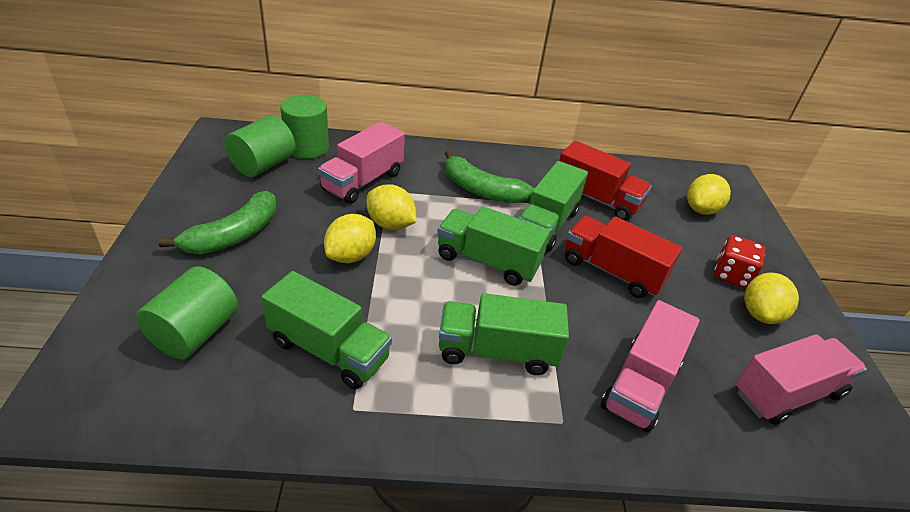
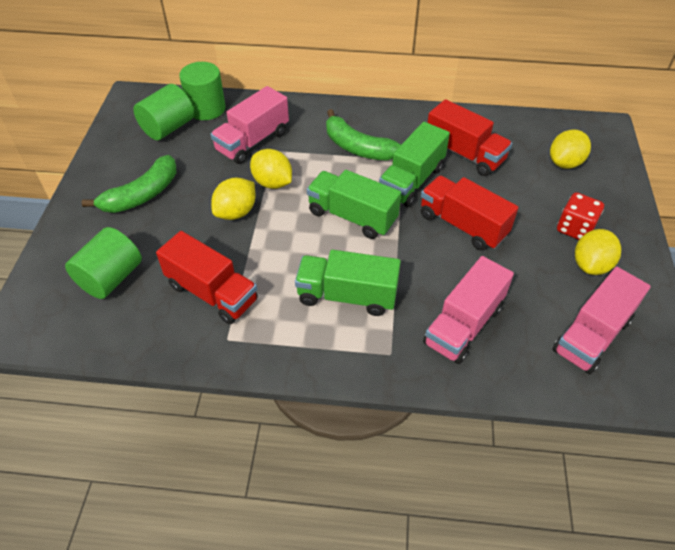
camera: 10 degrees right, 10 degrees up
(329, 350) = (212, 293): green truck -> red truck
(787, 393) = (592, 335): pink truck -> pink truck turned 150 degrees clockwise

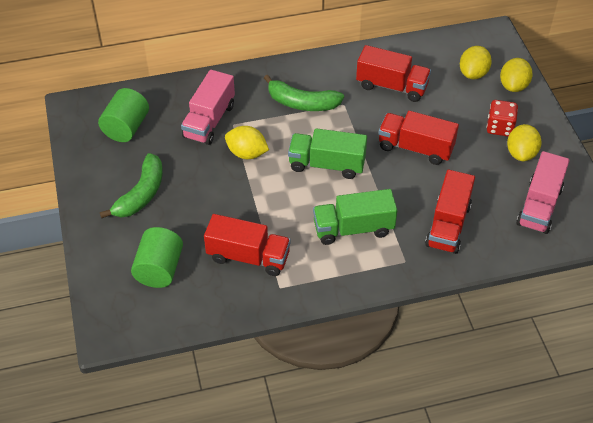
camera: 20 degrees left, 0 degrees up
(206, 108) = (150, 100): green cylinder -> none
(236, 212) = (230, 187): yellow lemon -> yellow lemon (513, 86)
(411, 181) = (360, 121): green truck -> none
(463, 325) = (448, 225): pink truck -> red truck

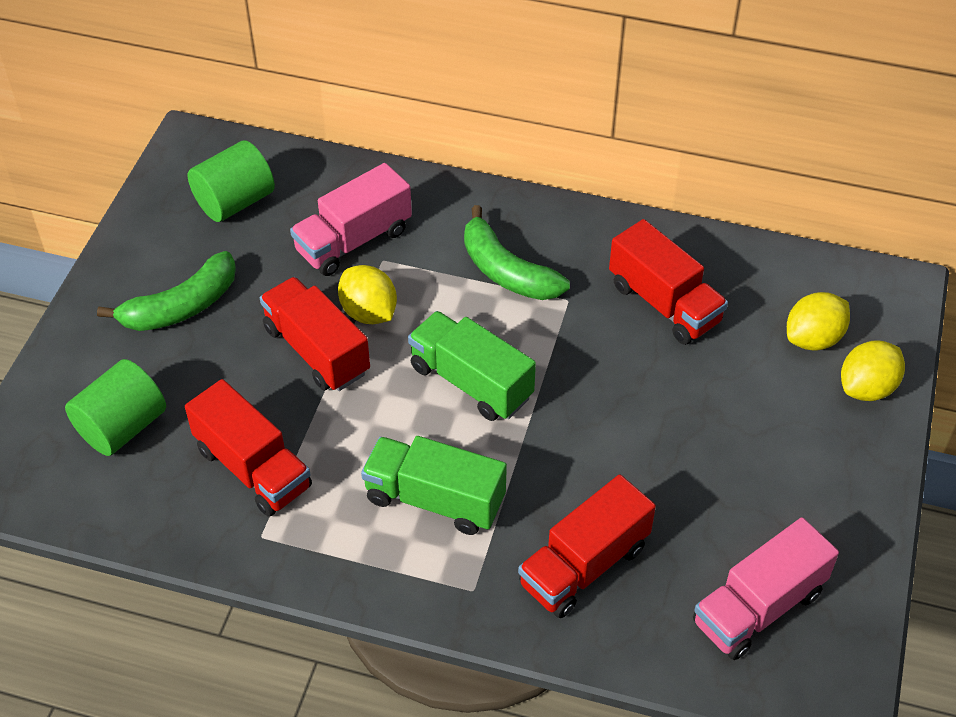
camera: 30 degrees right, 0 degrees up
(415, 148) = (626, 418): red truck -> red truck (316, 350)
(499, 127) = (790, 446): red dice -> none
(521, 153) = (794, 505): yellow lemon -> none

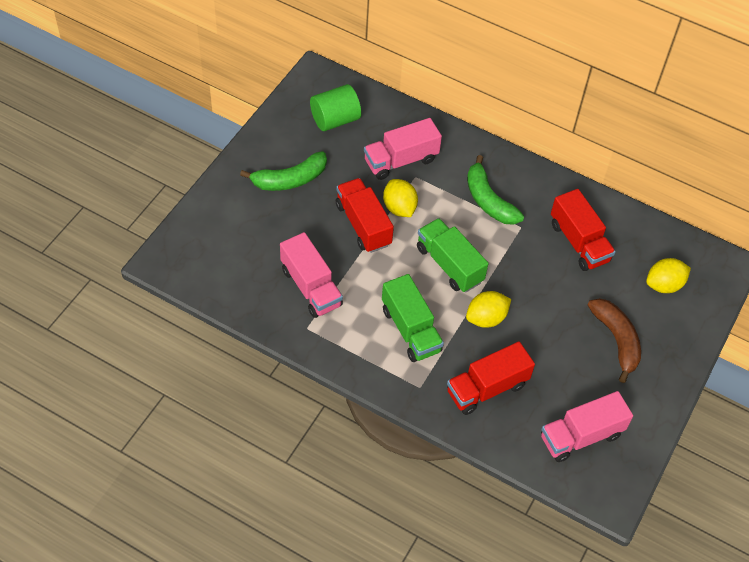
camera: 10 degrees right, 5 degrees up
(122, 427) = (241, 245): green cylinder -> none
(253, 468) = (311, 287): red truck -> pink truck
(434, 499) = (410, 330): green truck -> green truck turned 150 degrees counterclockwise
(767, 440) = (616, 340): none -> brown banana
(867, 388) = (687, 323): yellow lemon -> yellow lemon (486, 318)

